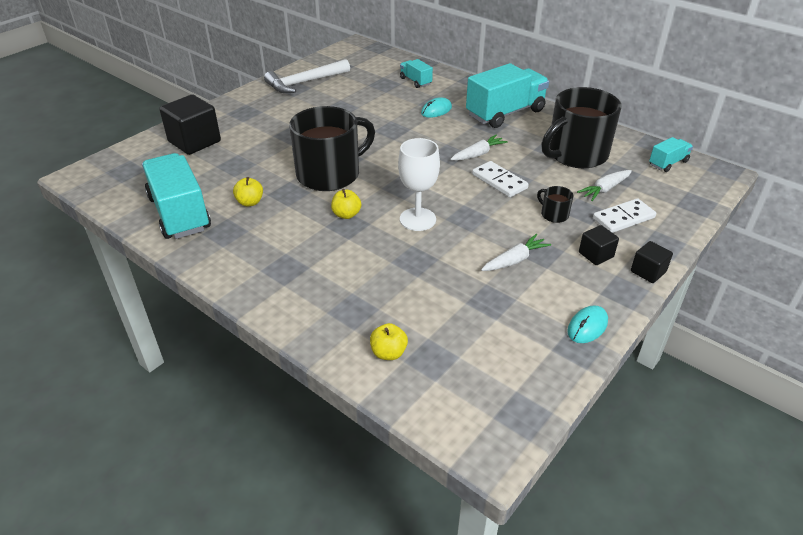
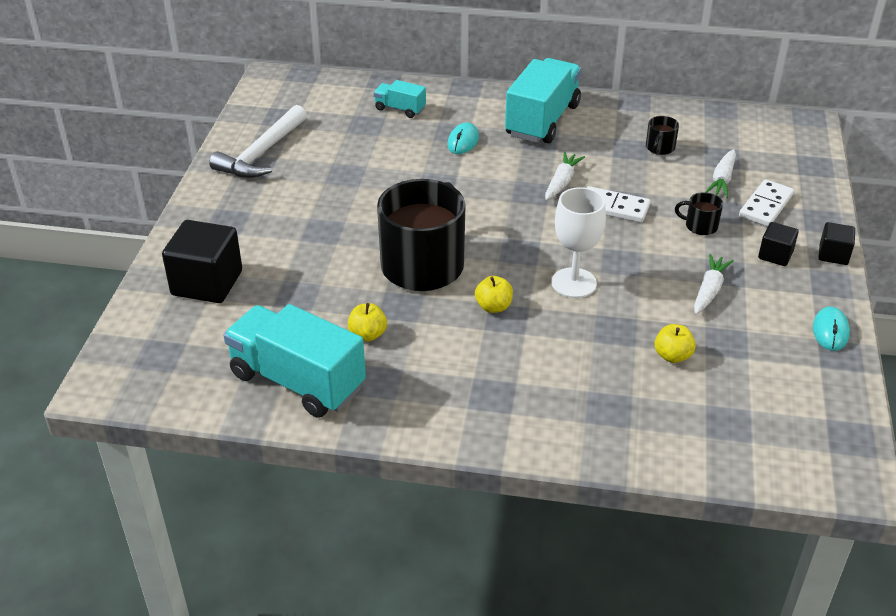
camera: 30 degrees left, 0 degrees up
(388, 353) = (685, 435): yellow apple -> yellow apple (672, 356)
(576, 154) = (659, 148): black mug -> black mug, size x0.40
(668, 163) = (754, 128): turquoise truck -> none

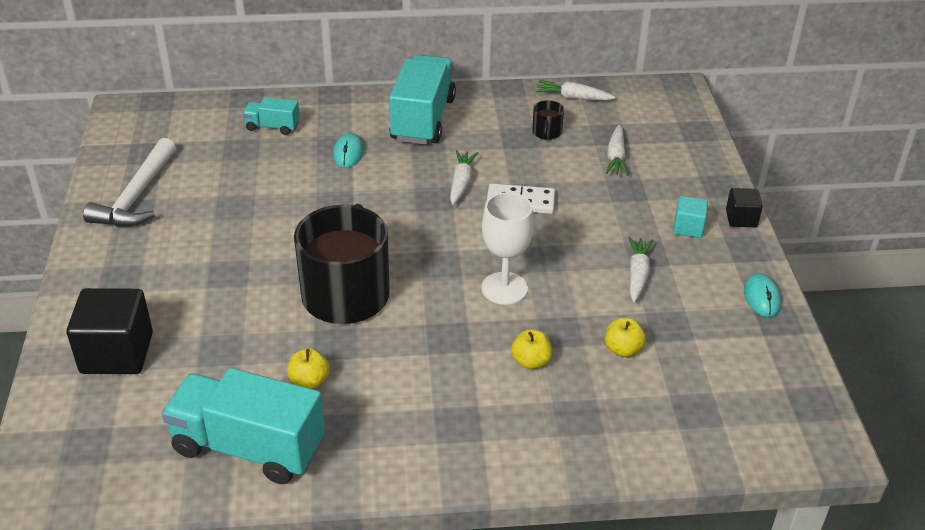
camera: 15 degrees left, 0 degrees up
(493, 307) = (431, 328): yellow apple -> yellow apple (531, 361)
(696, 119) = (573, 97): none -> white carrot
(700, 226) = (609, 208): black mug -> none
(765, 206) = (664, 178): white domino -> none
(775, 255) = (688, 228): black cube -> turquoise cube

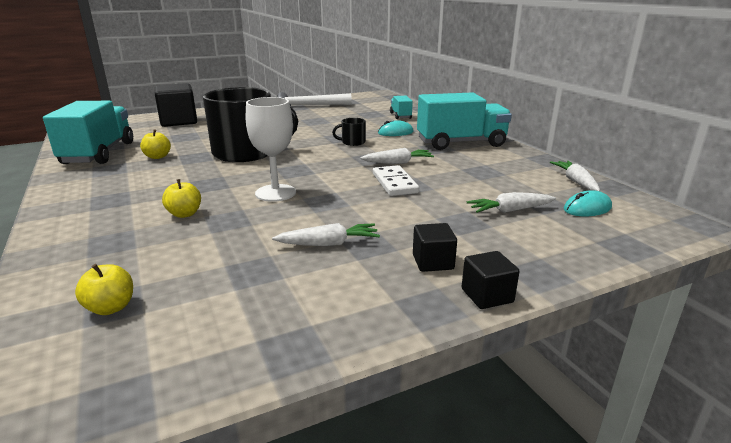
camera: 70 degrees right, 15 degrees down
(546, 132) = (505, 179): black mug -> black mug (352, 142)
(623, 349) = (208, 251): yellow apple -> yellow apple (111, 308)
(688, 228) = (433, 262): turquoise cube -> black cube
(761, 297) = (334, 330): turquoise mouse -> turquoise mouse (587, 208)

